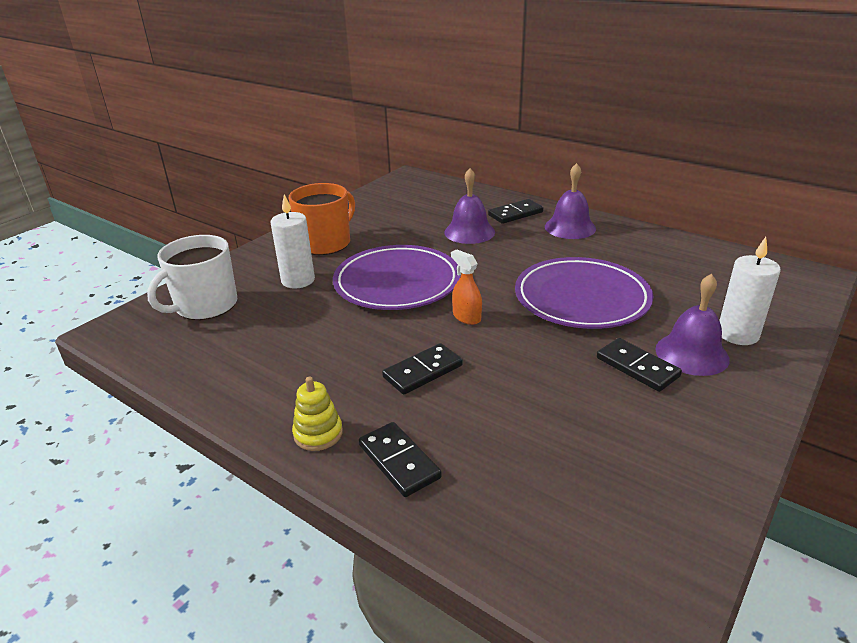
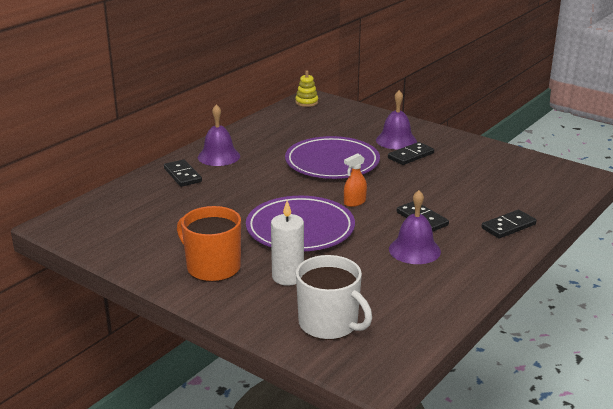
camera: 90 degrees left, 5 degrees down
(318, 434) = (492, 253): yellow stacking toy -> yellow stacking toy (306, 102)
(469, 232) = (212, 196): purple bell -> purple bell (414, 250)
(737, 334) = (376, 126): white candle -> none

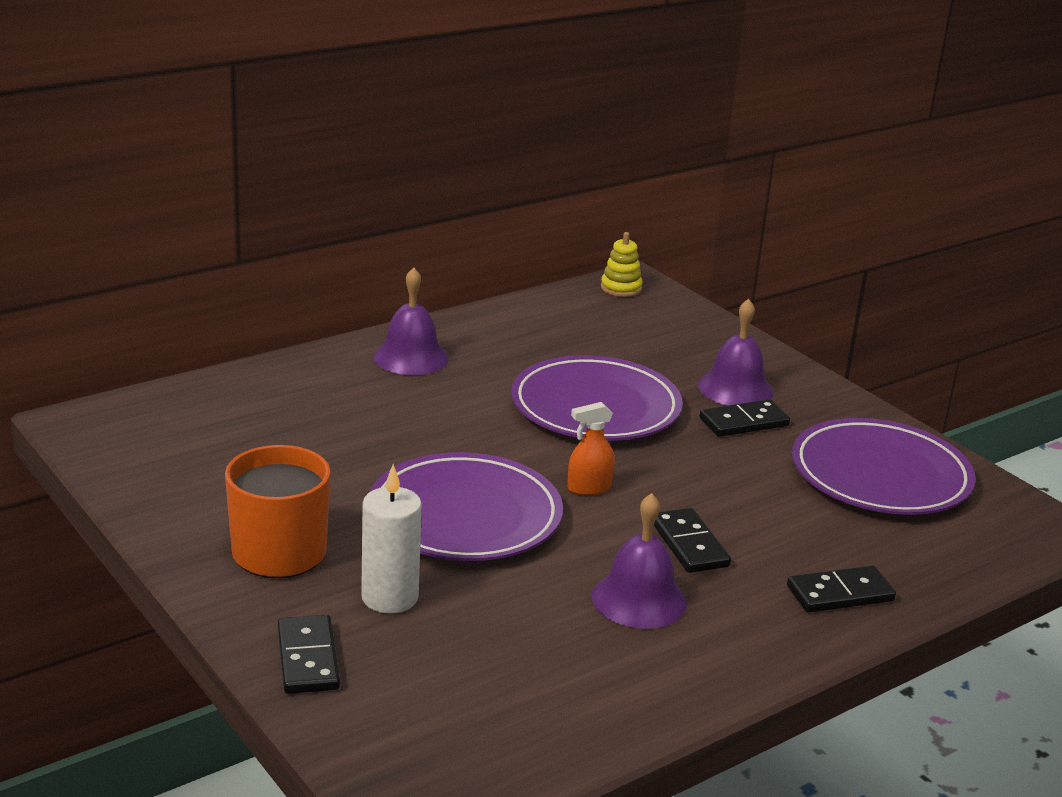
camera: 15 degrees right, 0 degrees up
(182, 175) = (331, 379): black domino -> black domino (308, 658)
(329, 324) = (406, 699): white mug -> none
(492, 168) = (880, 475): none -> purple plate

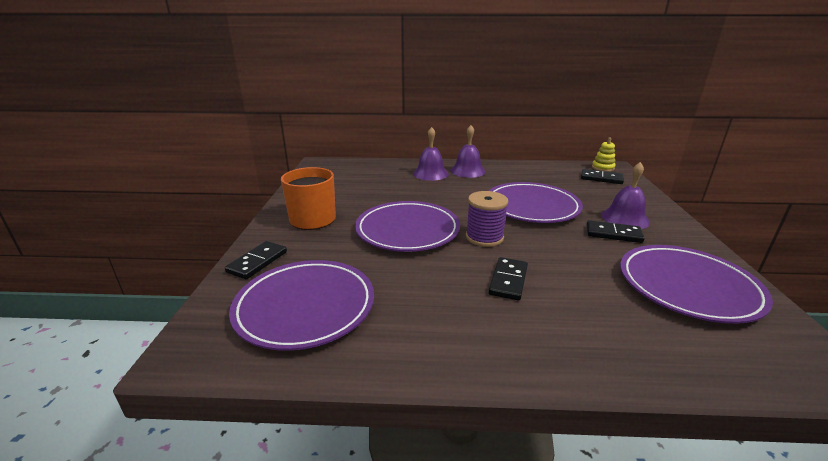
camera: 40 degrees right, 0 degrees up
(390, 597) = (327, 251): white candle -> none
(485, 687) = (305, 307): none -> purple plate
(589, 488) = (484, 237): orange spray bottle -> purple spool
(639, 599) = (443, 297): purple bell -> purple bell (430, 173)
(840, 594) = (582, 346): black domino -> black domino (601, 178)

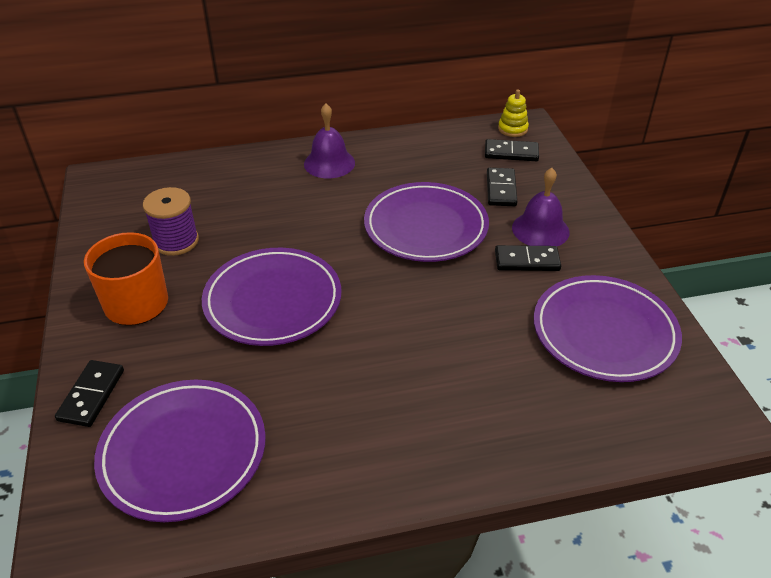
camera: 15 degrees left, 15 degrees up
(430, 173) = (277, 178): purple bell -> none
(484, 237) = (373, 295): purple spool -> purple spool (176, 241)
(508, 280) = (411, 362): black domino -> black domino (501, 189)

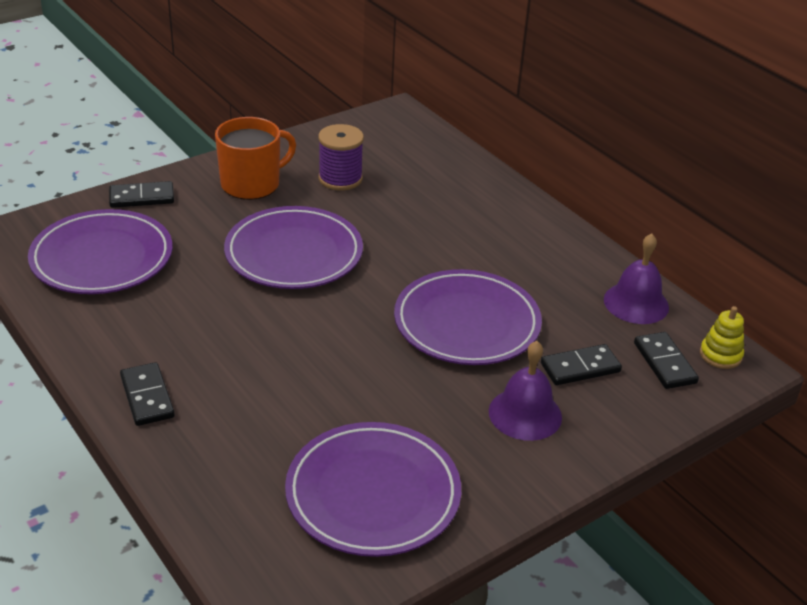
camera: 65 degrees right, 5 degrees down
(329, 163) = (527, 232): purple bell -> purple bell (636, 303)
(527, 261) = (459, 411): black domino -> black domino (147, 397)

